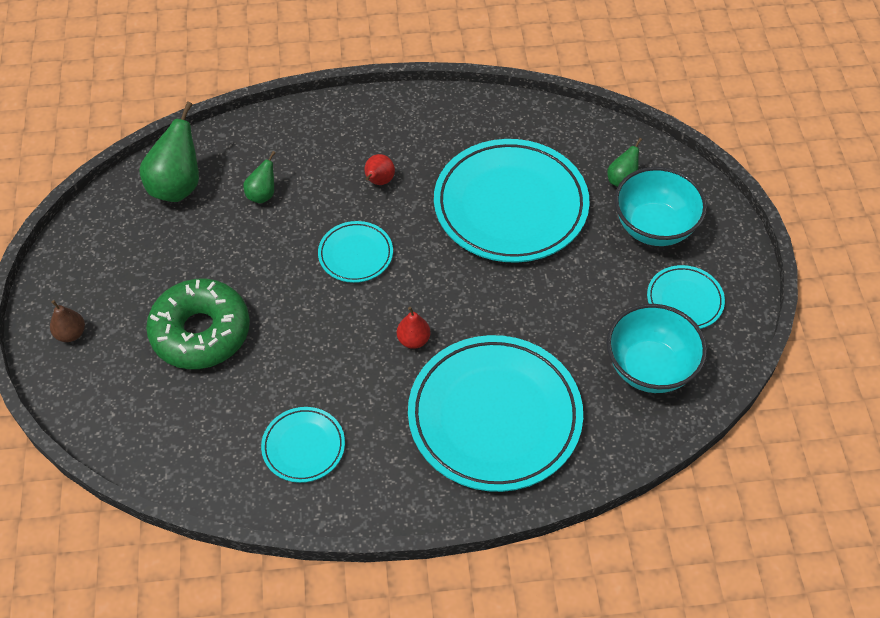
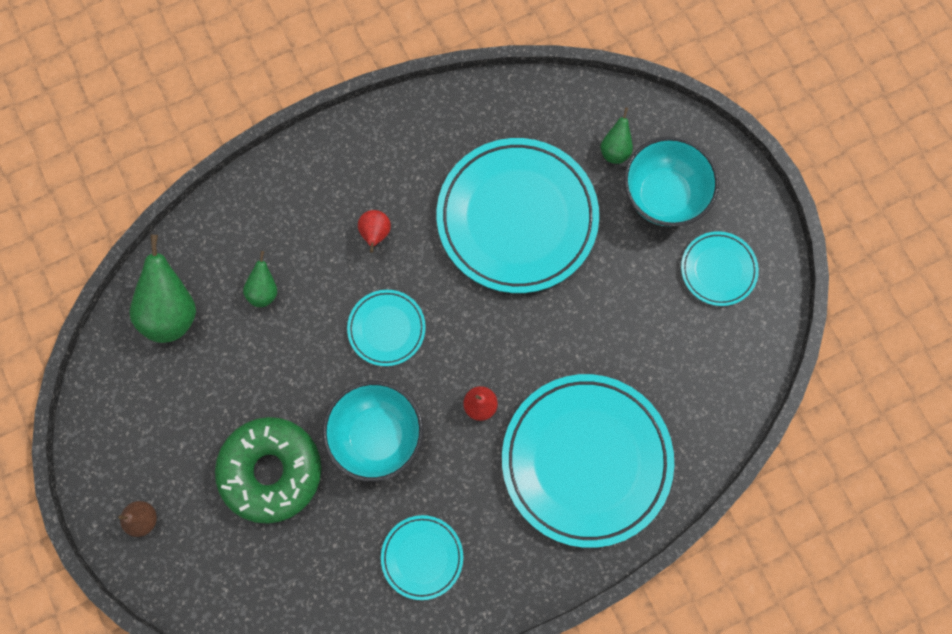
camera: 20 degrees left, 20 degrees up
(649, 368) = (709, 356): turquoise bowl -> turquoise bowl (377, 435)

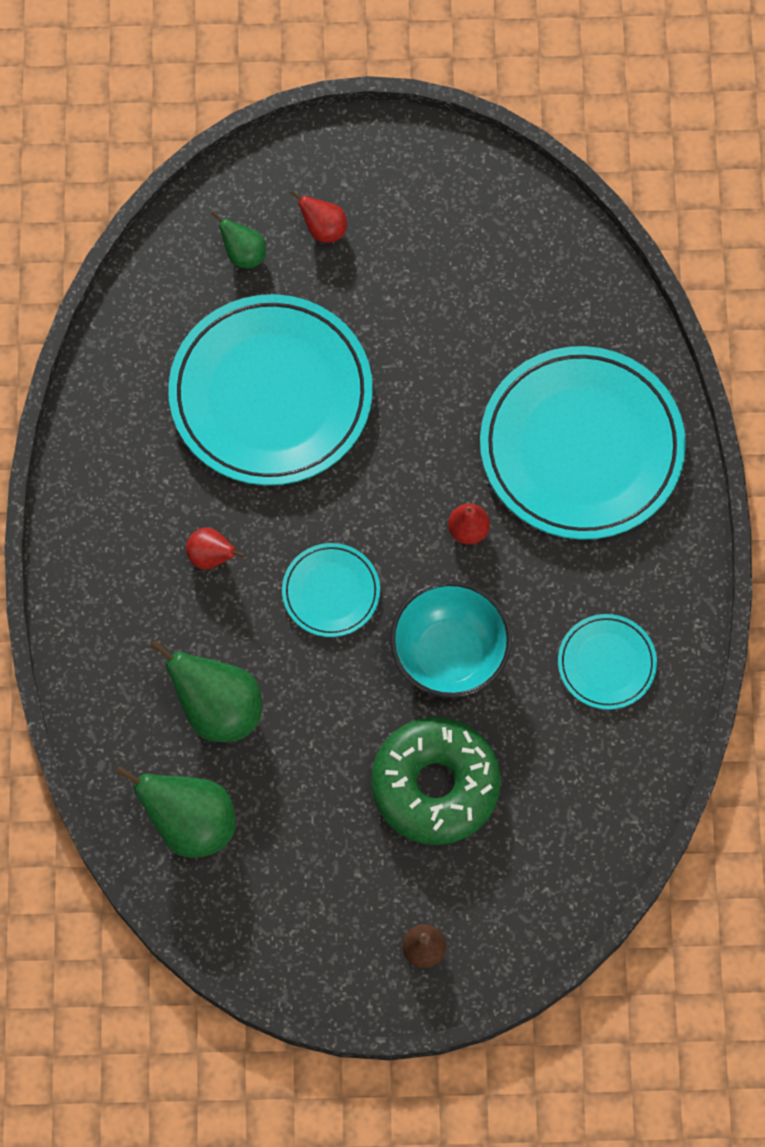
camera: 65 degrees left, 5 degrees down
(264, 291) = (218, 709): green pear -> green pear, size x1.86
(663, 195) = (323, 229): turquoise bowl -> red pear
(718, 270) = (437, 214): turquoise plate -> none

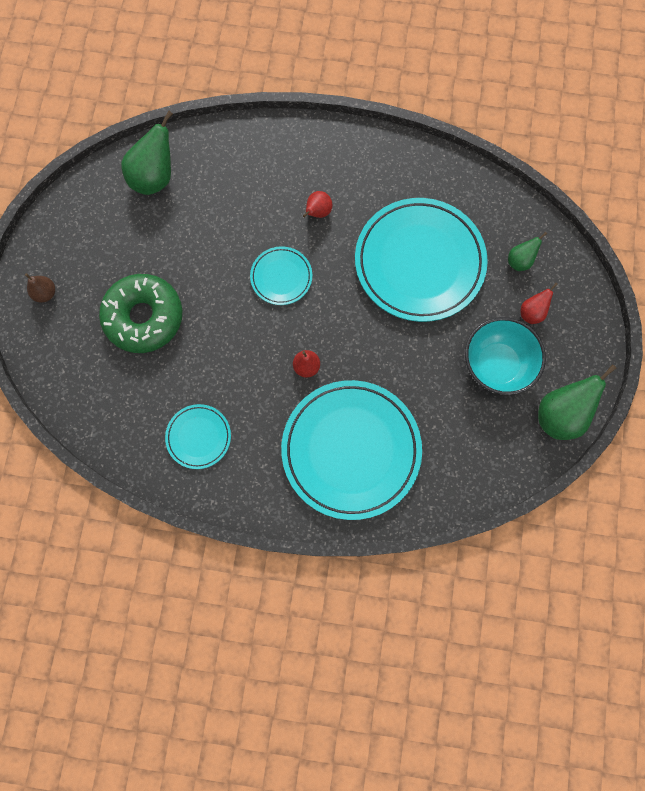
camera: 100 degrees right, 5 degrees up
(218, 709) = (221, 202): green pear -> green pear (560, 415)
(449, 654) = (226, 340): turquoise bowl -> turquoise bowl (496, 365)

